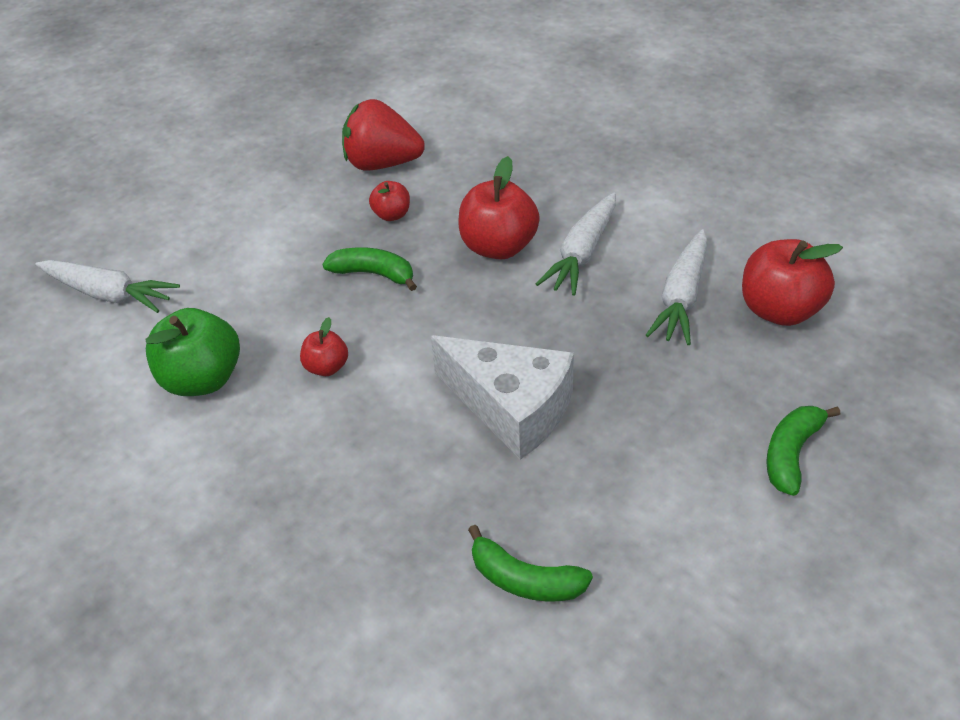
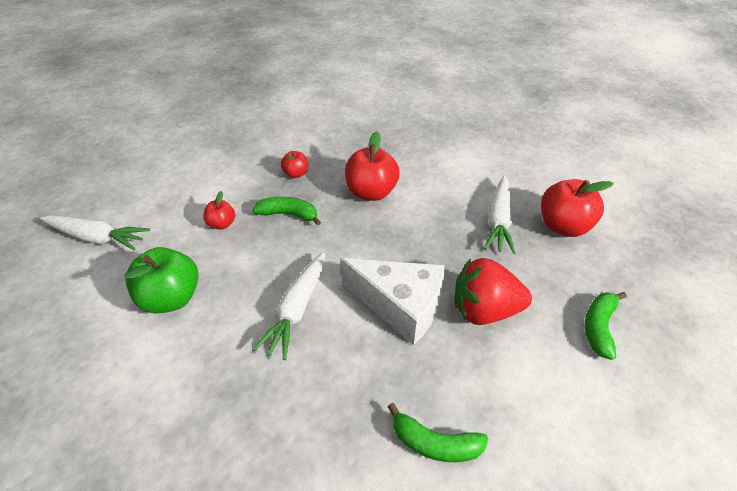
camera: 10 degrees left, 0 degrees up
(327, 367) = (263, 283): red apple -> red apple (222, 224)
(382, 164) = (285, 141): red strawberry -> red strawberry (484, 310)
(582, 253) = (427, 194): white carrot -> white carrot (297, 309)

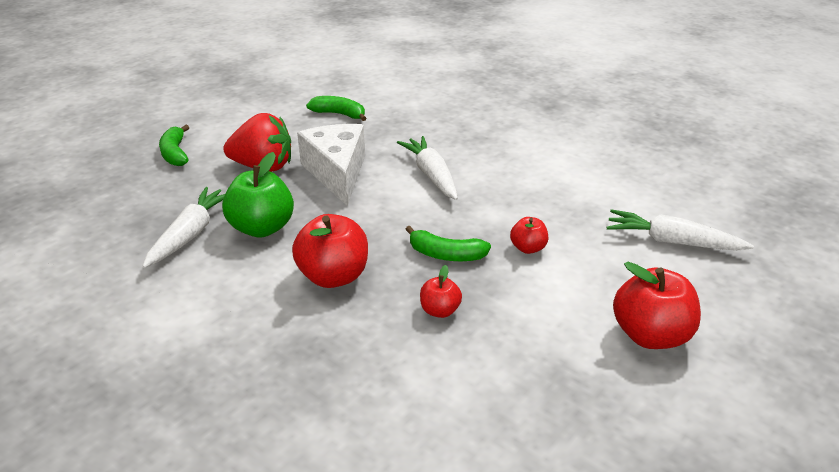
camera: 175 degrees left, 10 degrees down
(171, 298) = (552, 187): green apple -> green apple (262, 228)
(297, 309) = (431, 175): white carrot -> white carrot turned 45 degrees counterclockwise
(400, 306) = (337, 173): white cheese -> white cheese turned 45 degrees clockwise
(563, 226) = (121, 224): red apple -> red apple (650, 335)
(599, 327) = (175, 153): green banana -> green banana turned 135 degrees clockwise

